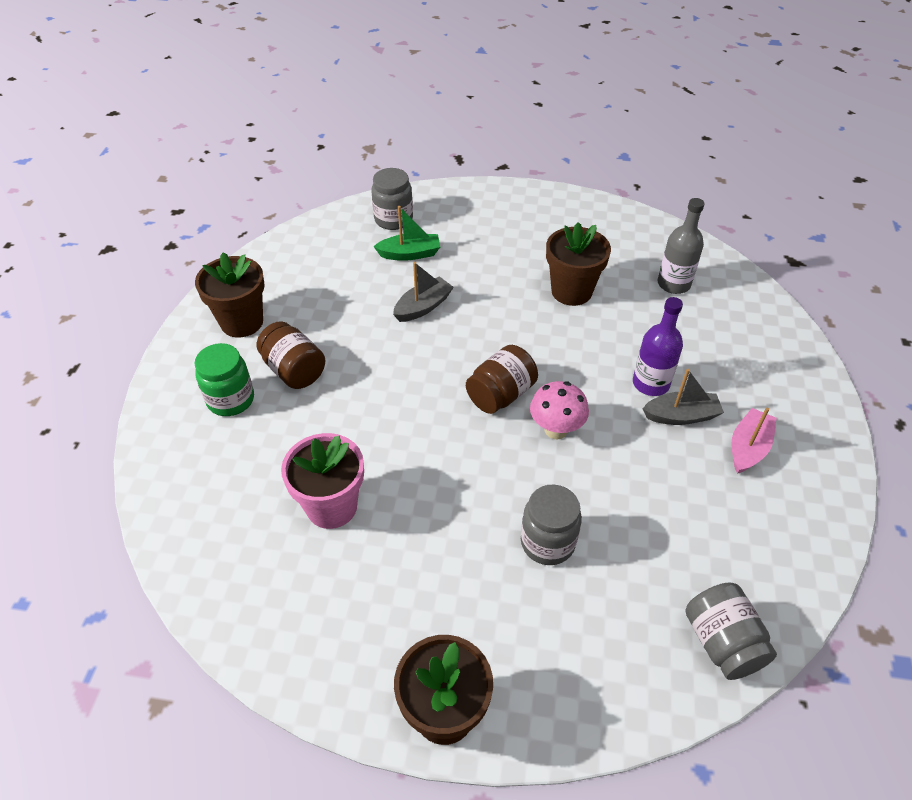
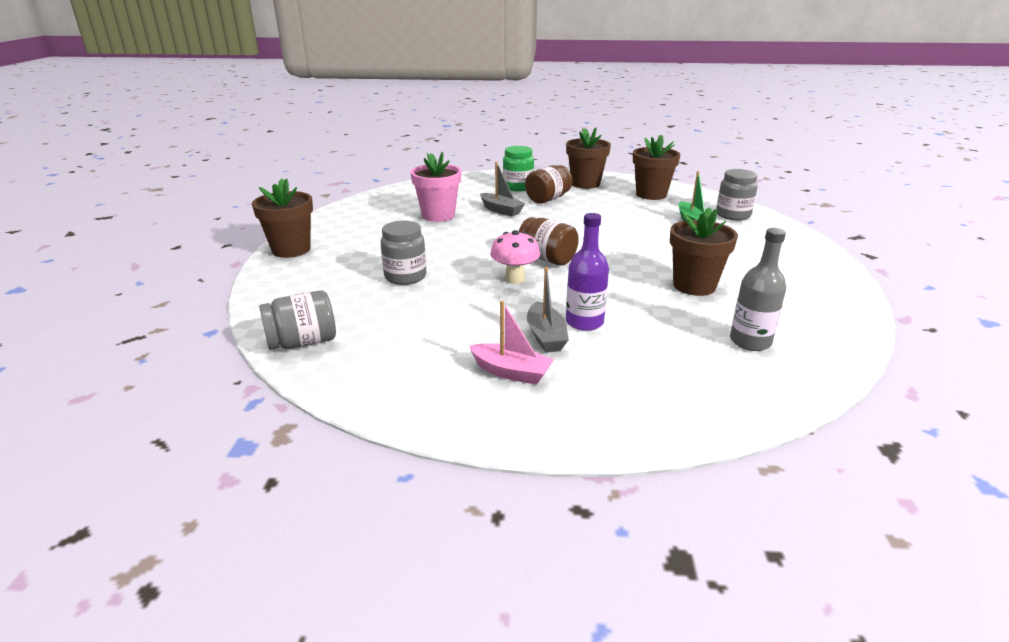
camera: 85 degrees right, 20 degrees down
(307, 267) = (651, 194): none -> brown flower pot
(423, 307) = (632, 230): grey boat -> grey boat (501, 210)

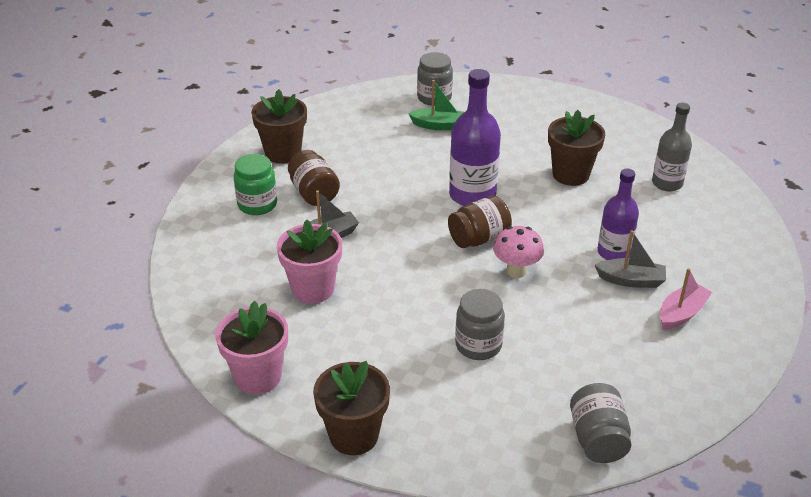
camera: 70 degrees left, 10 degrees up
(341, 216) = (258, 377): none -> pink flower pot
(606, 248) = (472, 195): none -> purple bottle
(651, 194) = (349, 122): brown flower pot -> none

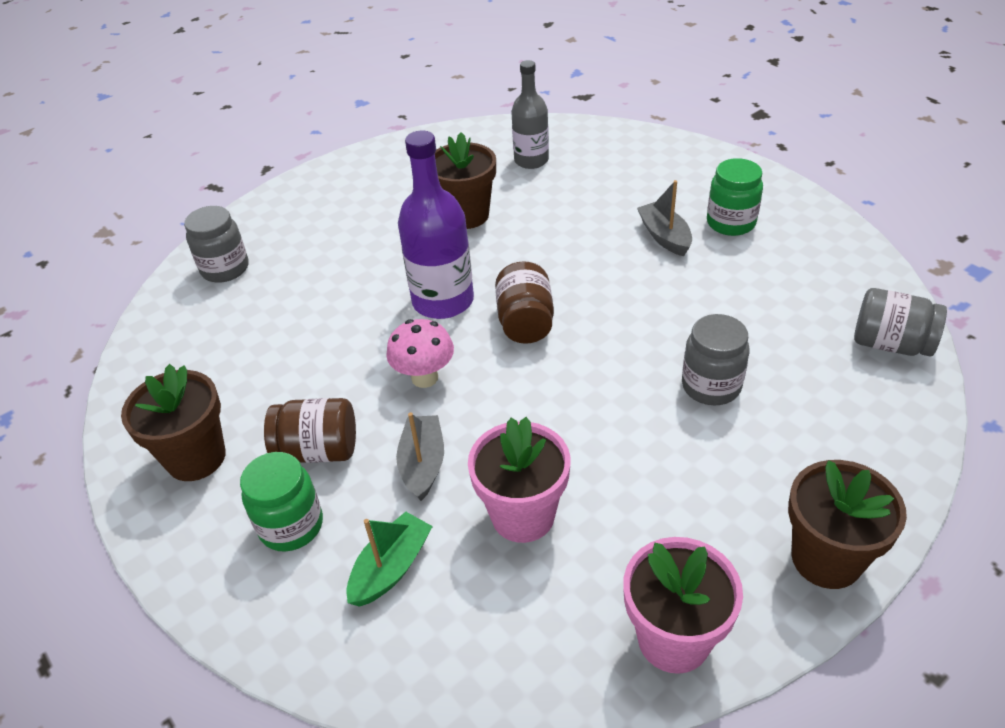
camera: 60 degrees left, 5 degrees up
(439, 125) = (285, 283): green boat -> green boat (391, 568)
(516, 271) = (601, 312): pink mushroom -> pink mushroom (424, 378)
(613, 252) = (615, 232): purple bottle -> none
(631, 280) = (664, 236): grey boat -> grey boat turned 60 degrees counterclockwise
(681, 313) = (731, 223): pink boat -> green jar

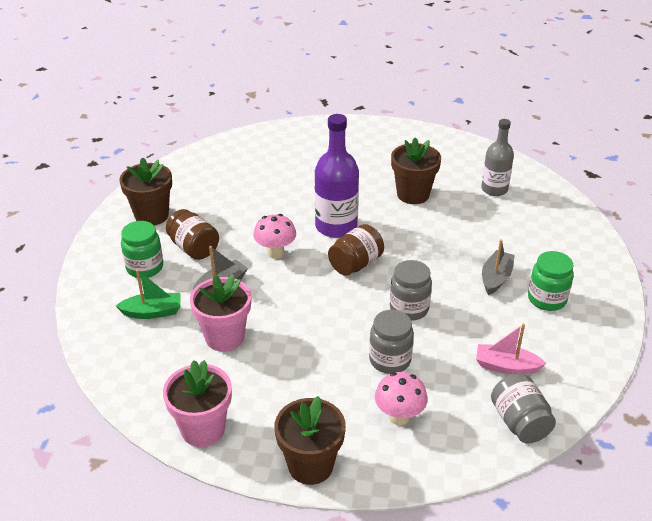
camera: 45 degrees right, 5 degrees down
(225, 269) = (271, 144): grey jar -> grey jar (409, 308)
(801, 306) = (506, 366): none -> pink boat
(808, 431) = (399, 417): none -> pink mushroom

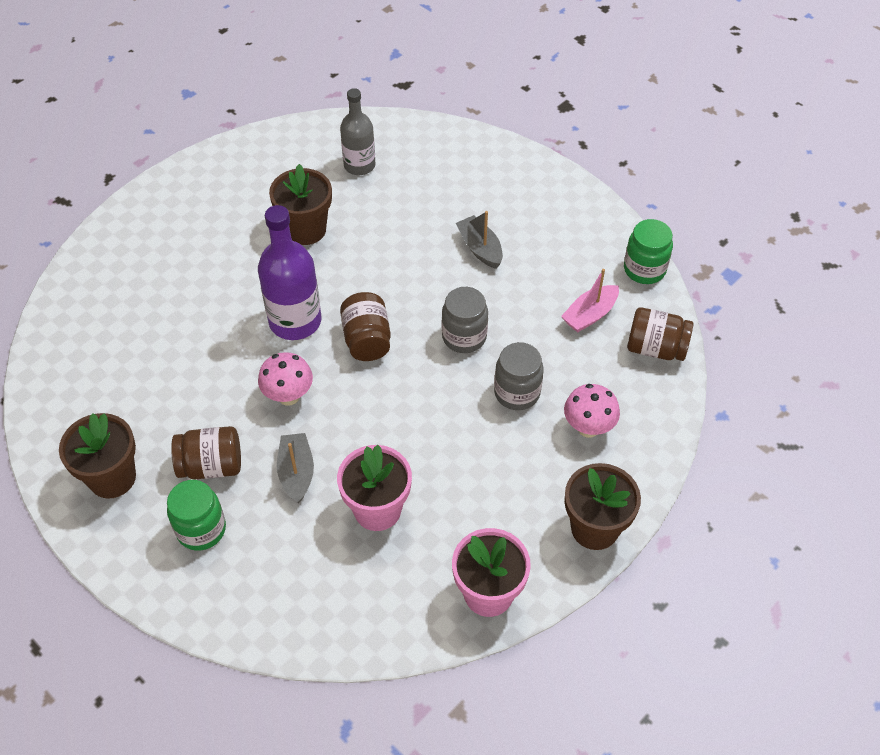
camera: 55 degrees left, 15 degrees up
(152, 312) = (283, 557): green boat -> none
(519, 422) = (655, 348): grey jar -> brown jar
(547, 299) = (536, 232): green jar -> green jar (644, 269)

